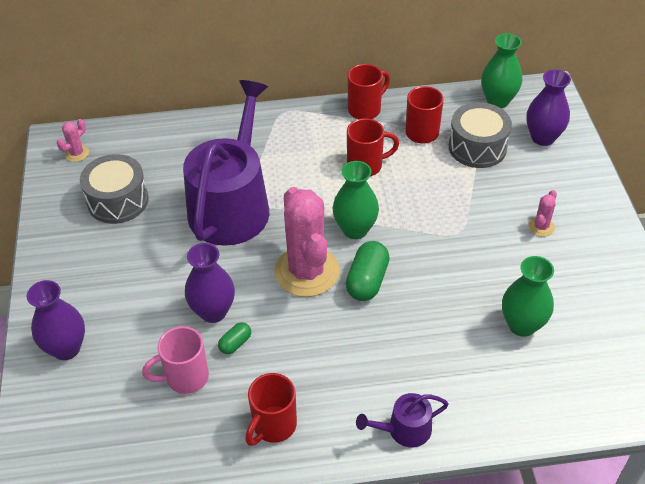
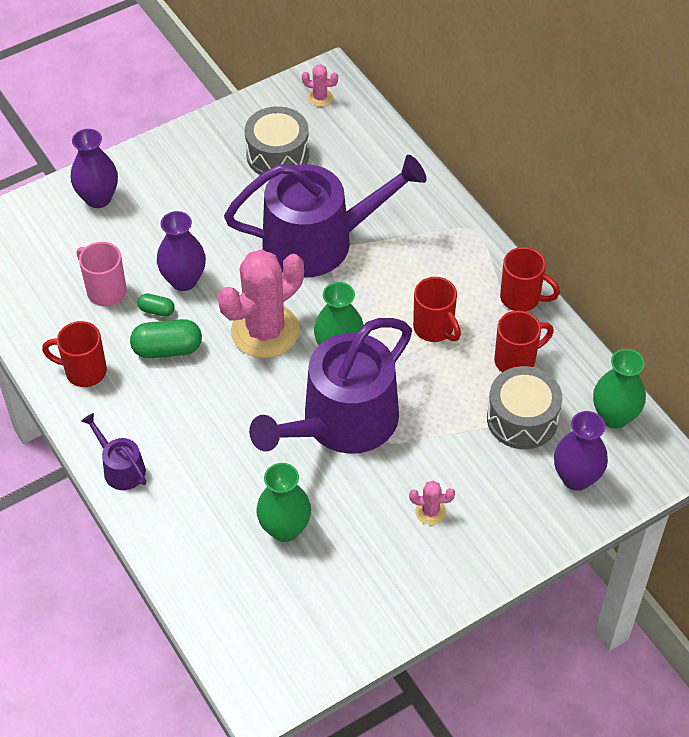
camera: 65 degrees right, 5 degrees up
(367, 281) = (277, 383): green capsule -> green capsule (167, 349)
(430, 252) = (341, 422): none -> purple watering can

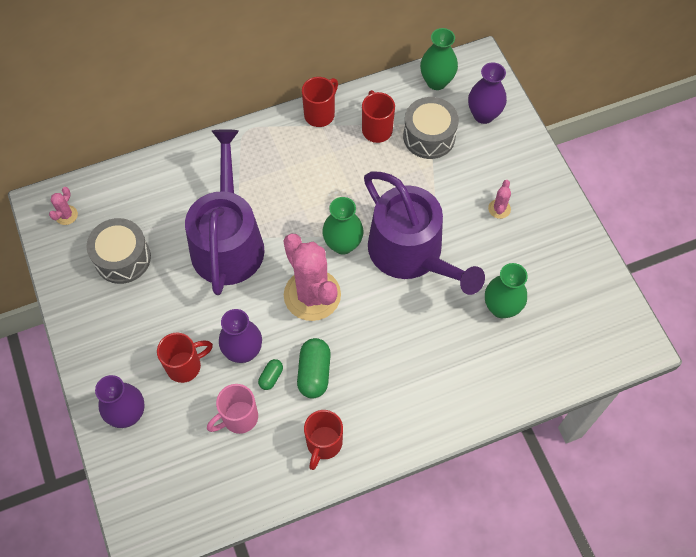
camera: 80 degrees left, 10 degrees up
(120, 468) = (428, 423): purple watering can -> none
(434, 328) = (336, 176): red mug -> red mug (185, 366)

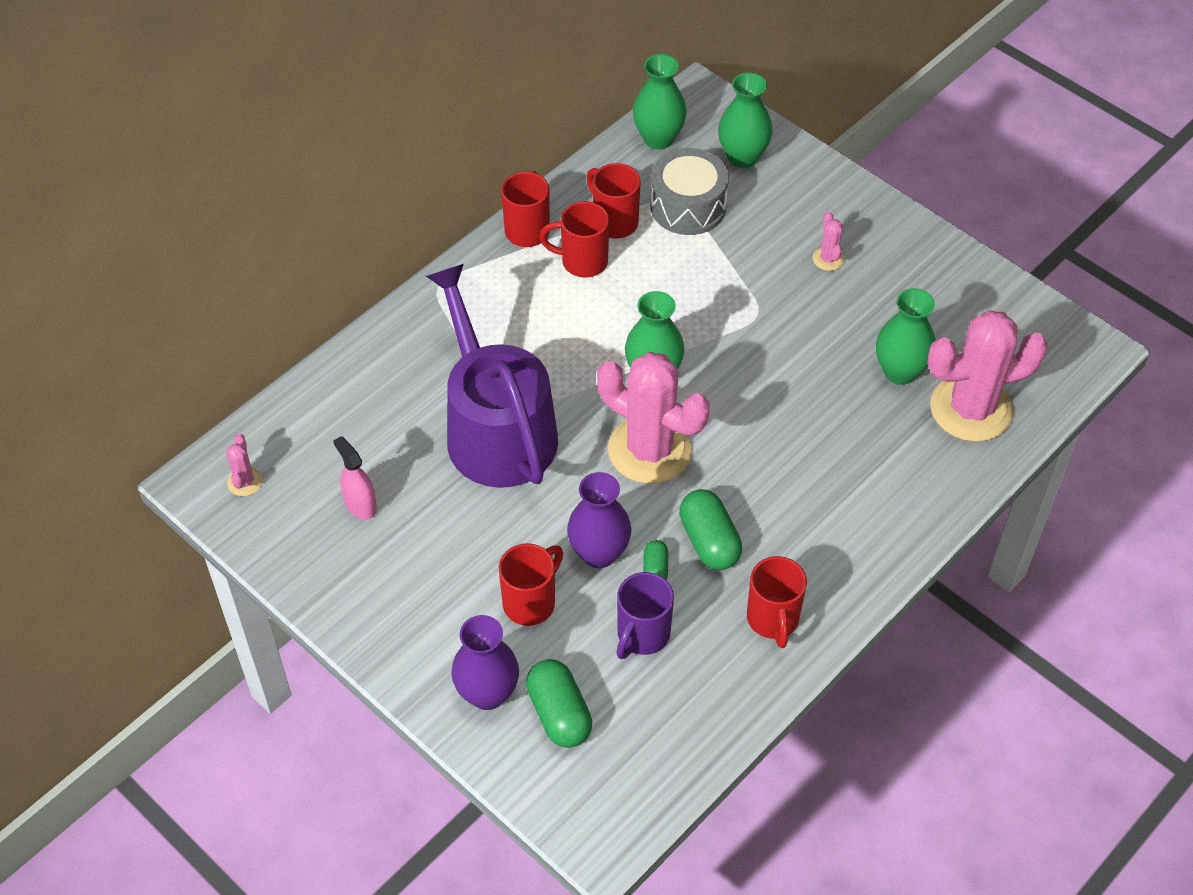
camera: 25 degrees left, 10 degrees down
(122, 258) = (360, 505): grey drum -> pink spray bottle
(161, 447) = (559, 714): none -> green capsule
(239, 418) = (642, 635): pink mug -> purple mug
(342, 149) = (582, 261): none -> red mug
(411, 254) = (749, 352): purple watering can -> none
(483, 115) = (742, 157): purple vase -> green vase
(533, 354) = (971, 409): none -> pink cactus

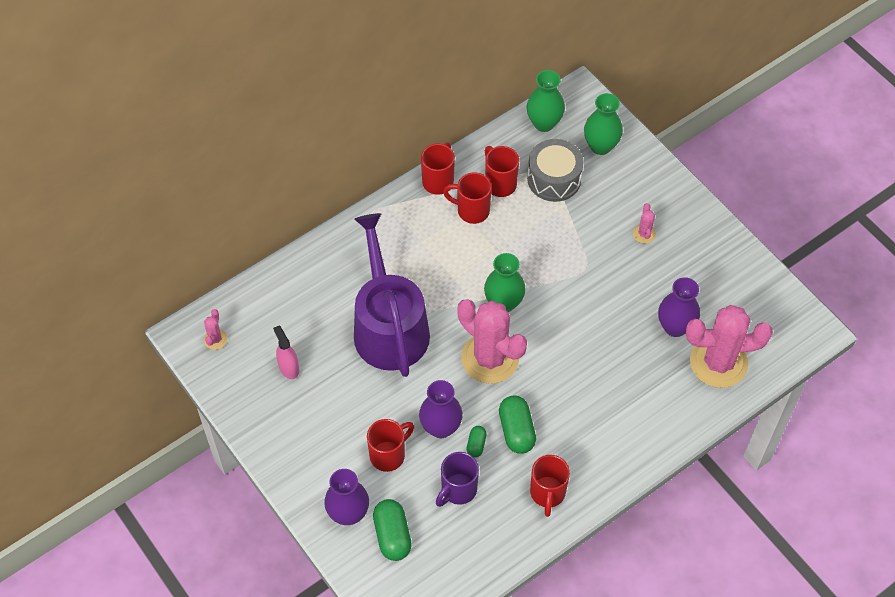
camera: 10 degrees right, 5 degrees up
(900, 371) = (675, 327): green vase -> purple vase

